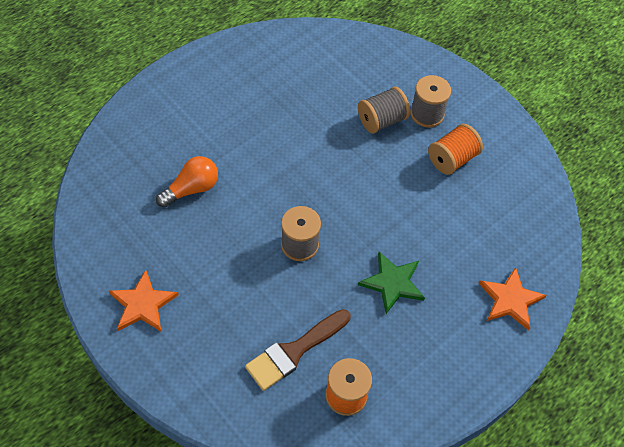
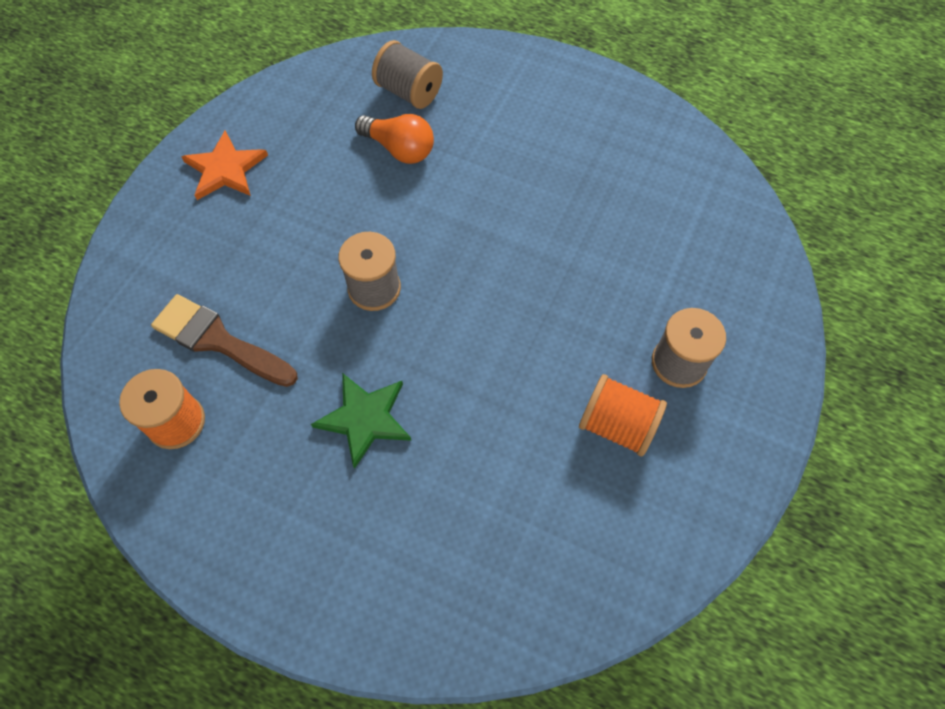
camera: 70 degrees right, 5 degrees up
(381, 120) = (629, 309): grey spool -> grey spool (409, 92)
(510, 300) = (406, 593): orange star -> none

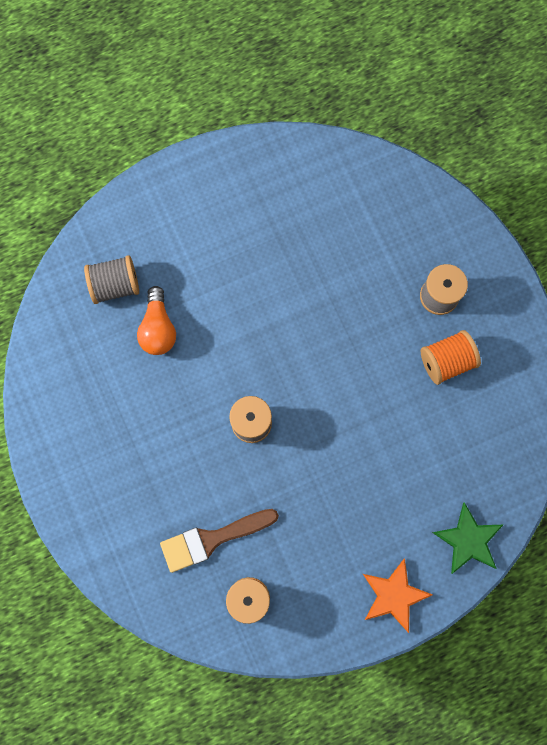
camera: 50 degrees left, 15 degrees up
(225, 169) = (79, 449): orange star -> orange star (394, 595)
(365, 418) = (333, 491): green star -> green star (468, 540)
(399, 149) = (158, 328): orange light bulb -> orange light bulb turned 105 degrees clockwise

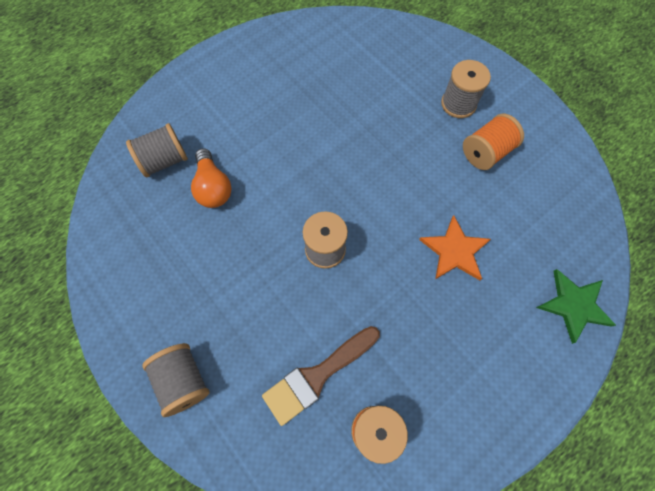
camera: 15 degrees left, 10 degrees down
(95, 511) = (183, 380): none -> grey spool
(394, 595) = (525, 383): orange star -> orange star (455, 251)

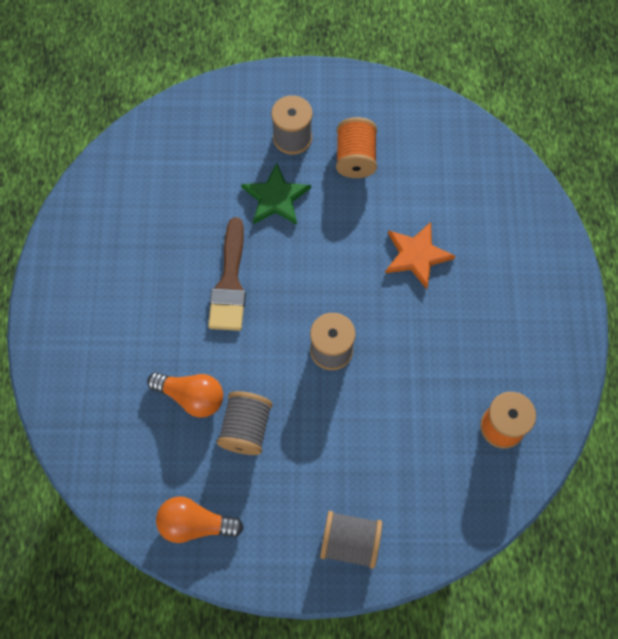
camera: 50 degrees left, 0 degrees up
(121, 260) = (195, 524): none -> orange light bulb
(164, 160) = (124, 420): grey spool -> grey spool (246, 428)
(317, 376) = (429, 436): brown brush -> brown brush (230, 283)
(574, 305) = (526, 212): green star -> green star (276, 197)

